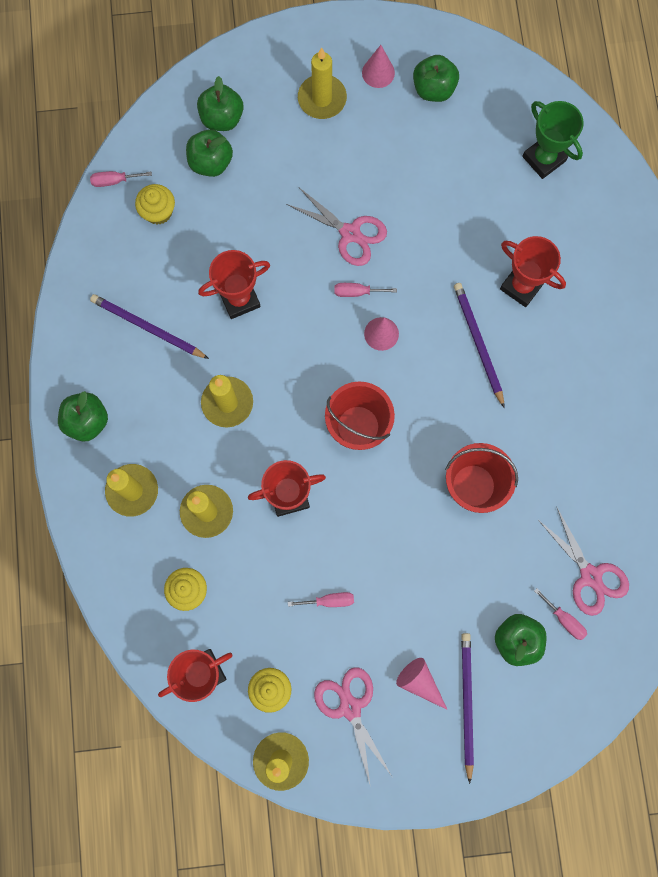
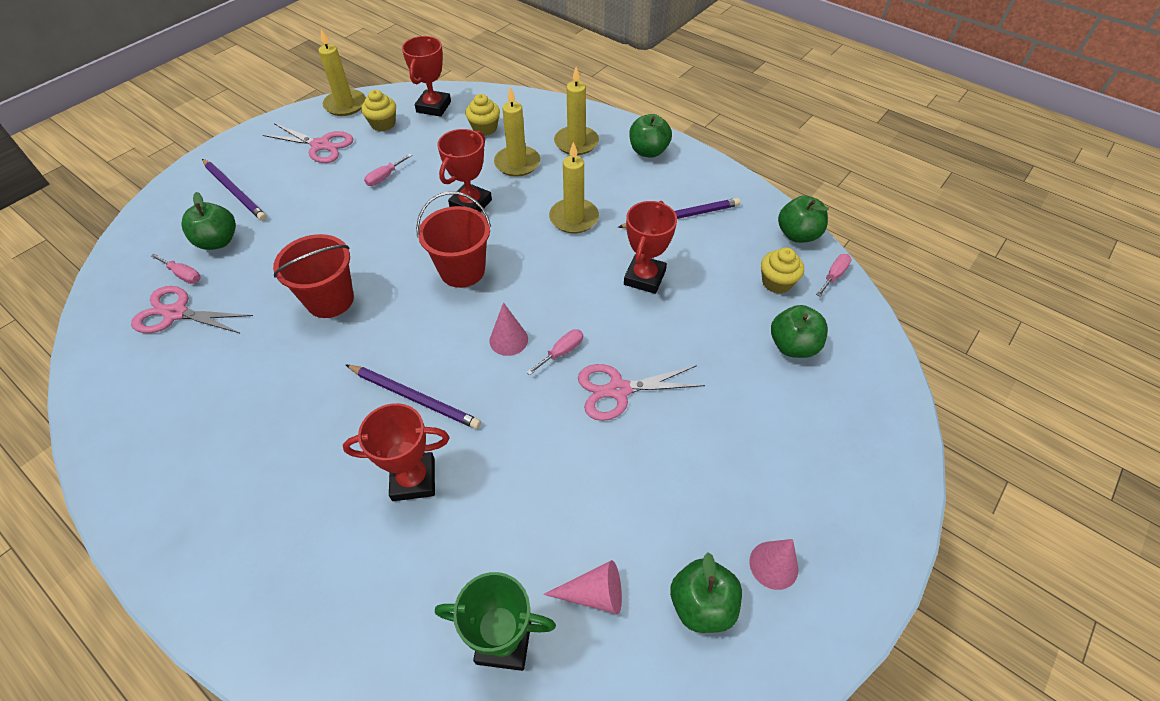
camera: 135 degrees right, 25 degrees down
(222, 118) = (835, 386): green apple -> green apple (797, 235)
(322, 99) = (786, 483): yellow candle -> none
(419, 682) = (280, 181): pink cone -> pink cone (594, 594)
(564, 619) = (183, 275): pink screwdriver -> pink screwdriver turned 150 degrees counterclockwise

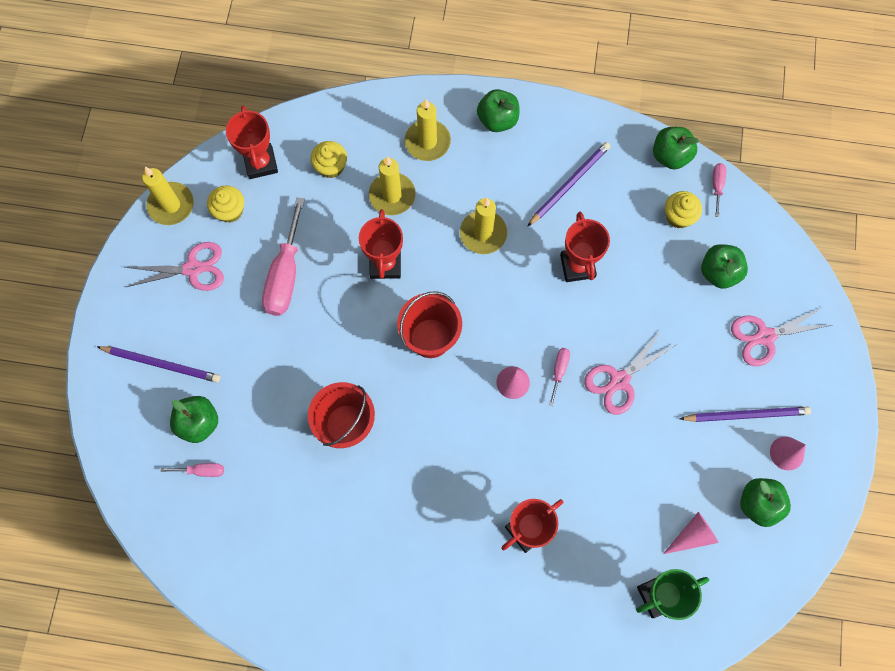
camera: 30 degrees left, 20 degrees up
(176, 313) = (232, 507): pink scissors -> pink scissors (765, 336)
(385, 177) = (285, 274): pink screwdriver -> pink screwdriver, size x2.12
(414, 398) = (480, 470): purple pencil -> purple pencil (746, 415)

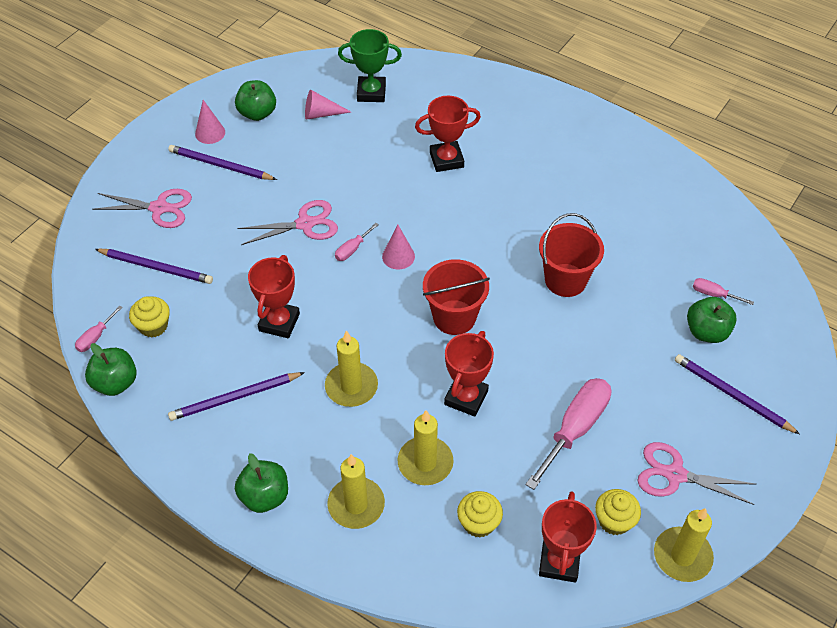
camera: 155 degrees left, 20 degrees down
(719, 272) = (156, 267): green apple -> purple pencil

